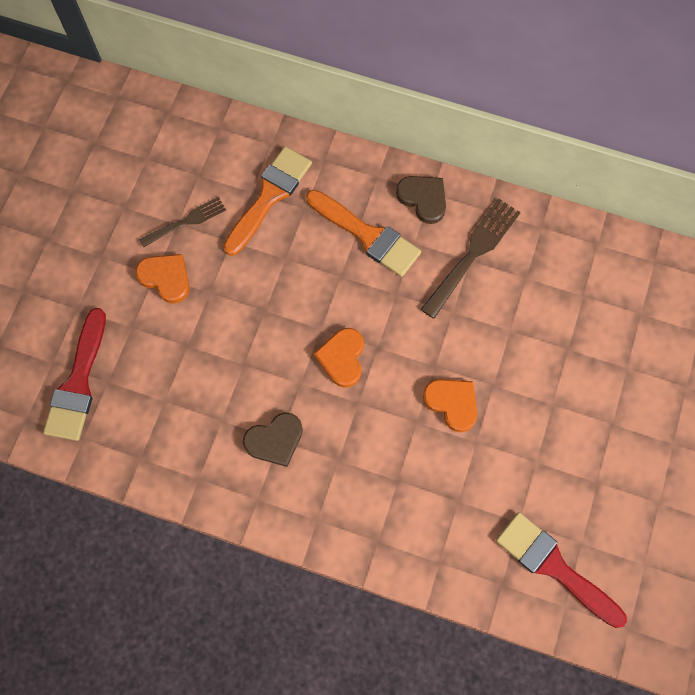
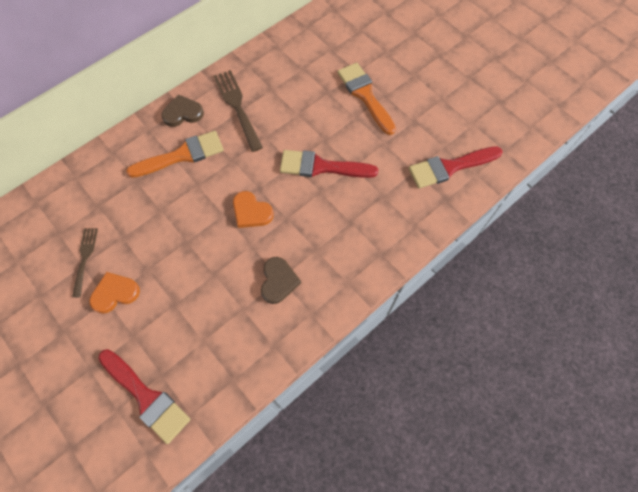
camera: 60 degrees left, 5 degrees down
(269, 196) = (110, 197): orange brush -> orange brush (365, 95)
(452, 403) = (321, 167): orange heart -> red brush

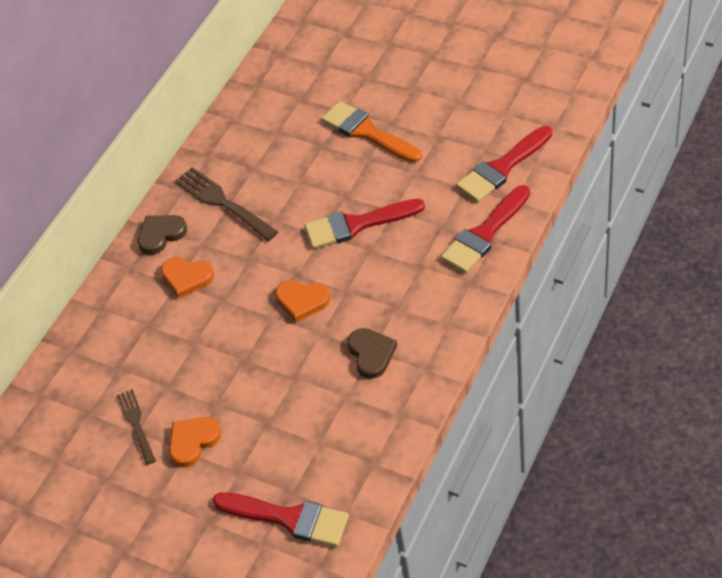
camera: 15 degrees left, 15 degrees down
(182, 155) = (187, 277): orange brush -> orange heart
(411, 217) = (484, 234): none -> red brush

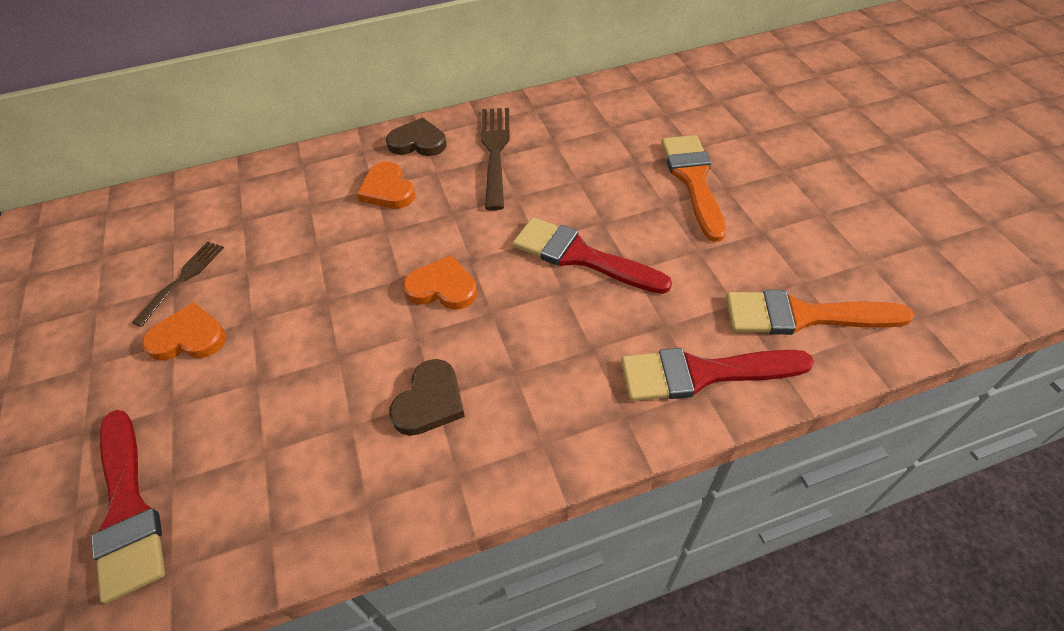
camera: 40 degrees right, 0 degrees up
(302, 301) = (442, 287): orange heart -> orange heart turned 135 degrees clockwise
(502, 168) = (803, 316): red brush -> orange brush

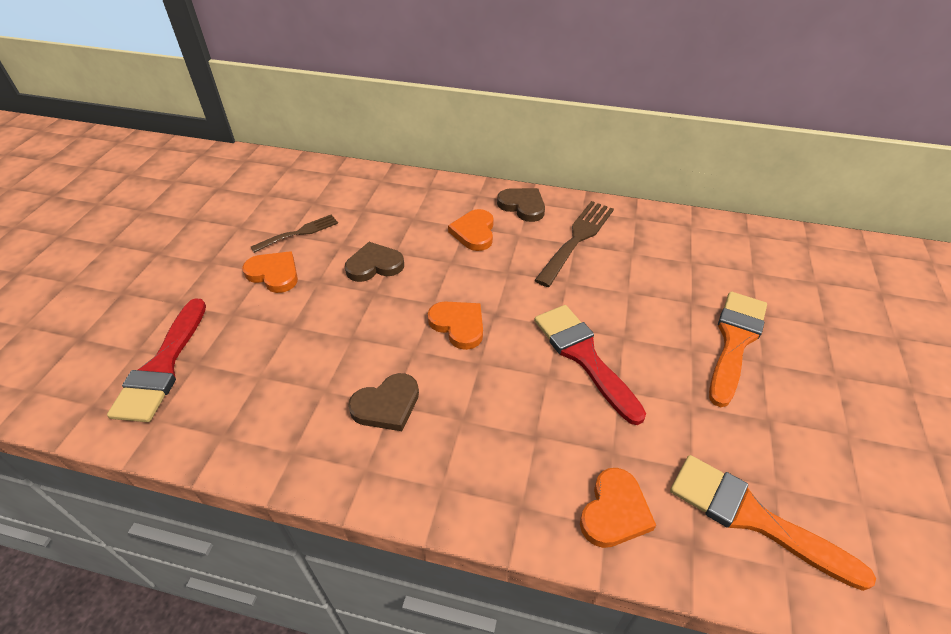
camera: 30 degrees right, 5 degrees down
(304, 272) = (374, 265): none -> brown heart
(702, 373) = (614, 511): red brush -> orange heart

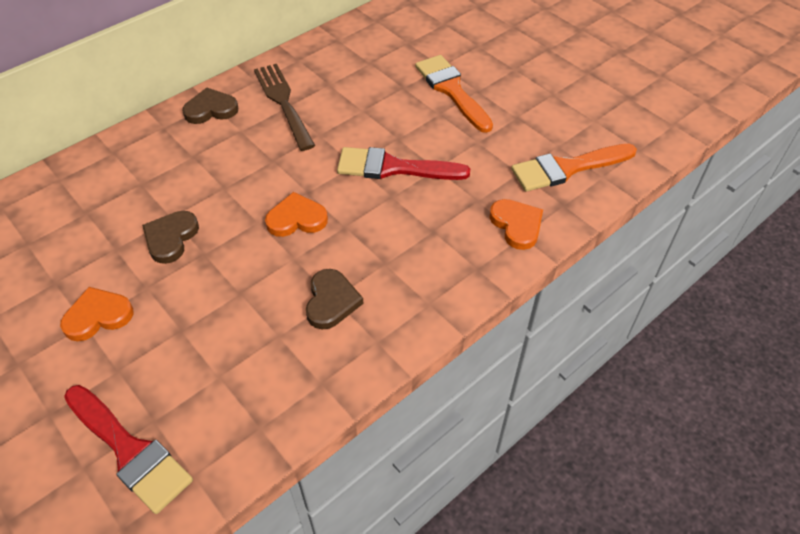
camera: 55 degrees left, 5 degrees up
(299, 233) = (60, 273): brown fork -> none
(474, 232) = (206, 155): orange heart -> none

